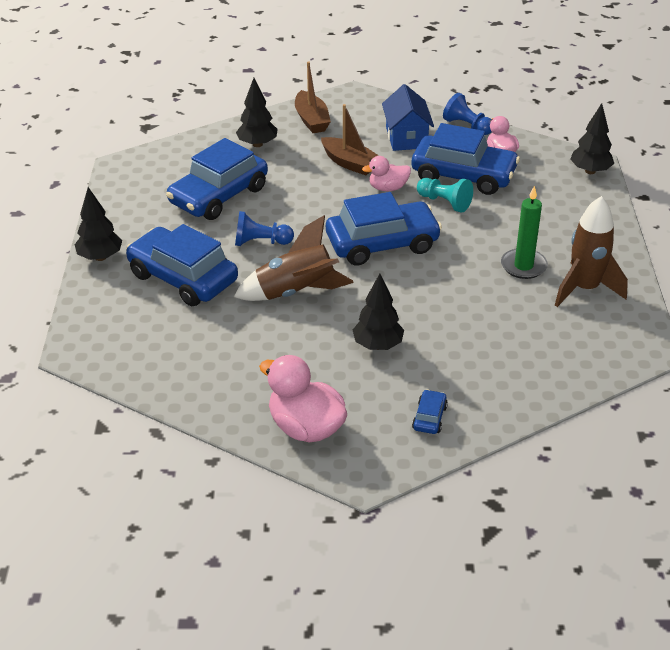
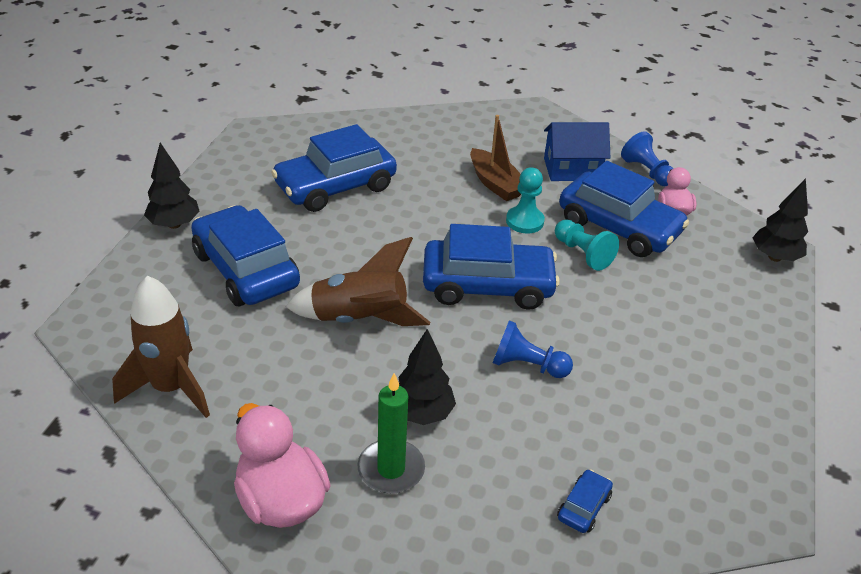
camera: 15 degrees right, 0 degrees up
(257, 144) = (406, 141): black tree -> none
(260, 242) = (352, 250): blue pawn -> blue pawn (527, 365)
(311, 120) = (476, 128): brown boat -> none
(388, 188) = (524, 221): pink duck -> turquoise pawn
(406, 137) = (571, 169): blue house -> blue house turned 75 degrees clockwise
(429, 417) = (439, 533): blue car -> blue car (583, 507)
(523, 266) = (646, 356): green candle -> green candle (391, 469)
(584, 289) = (713, 407): brown rocket -> brown rocket (171, 388)

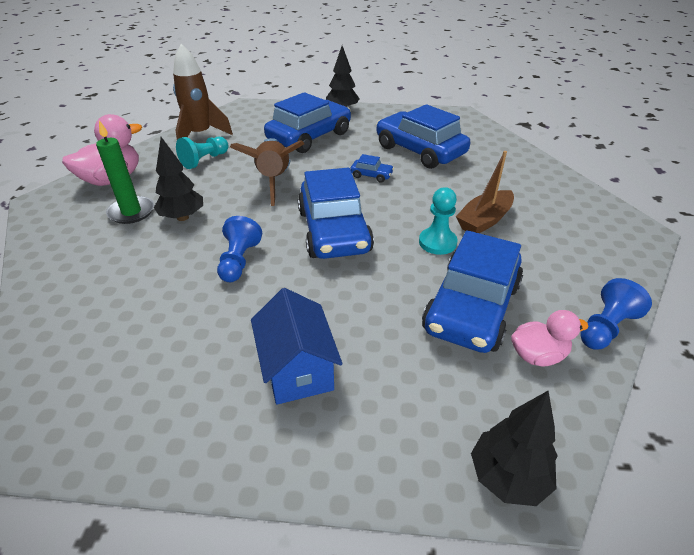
camera: 80 degrees right, 0 degrees up
(571, 169) = (553, 266): blue house -> blue house (297, 369)
(582, 254) = (408, 283): turquoise pawn -> turquoise pawn (204, 160)
(583, 507) = (80, 305): blue car -> blue car (371, 175)

